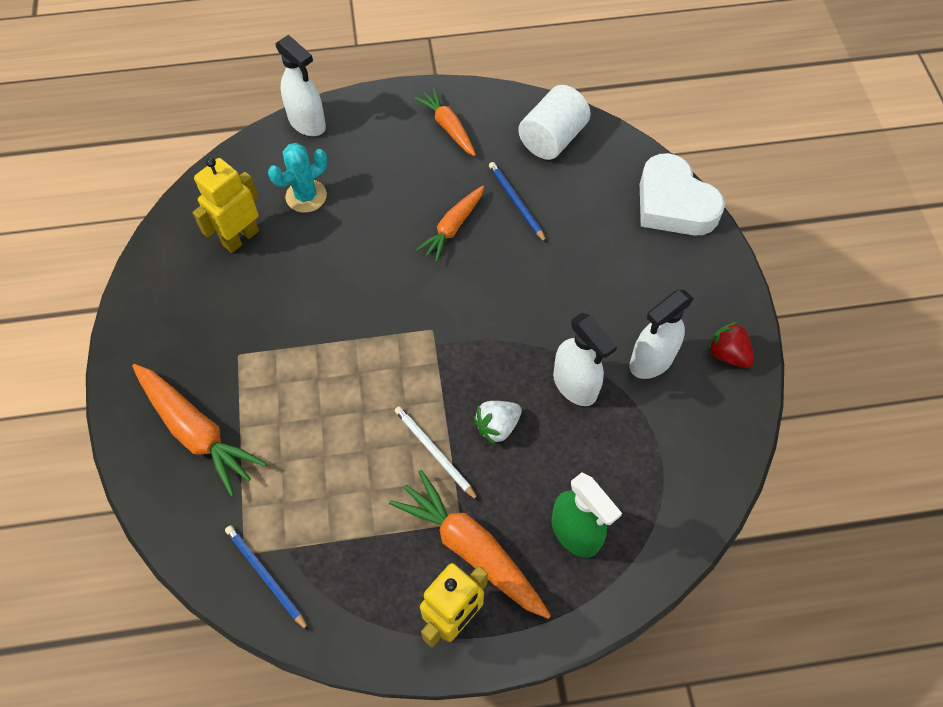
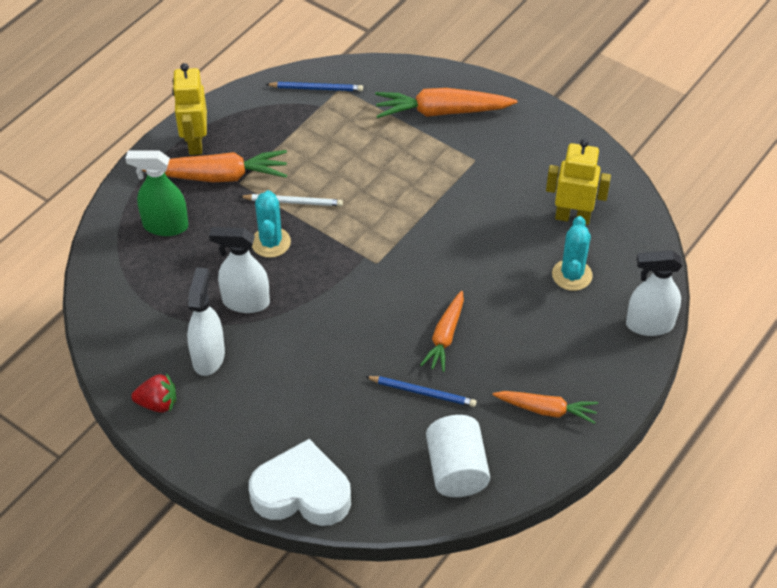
camera: 135 degrees right, 10 degrees down
(240, 238) = (572, 217): yellow robot -> yellow robot turned 75 degrees counterclockwise
(453, 227) = (445, 336): orange carrot -> orange carrot turned 150 degrees counterclockwise
(497, 426) = (271, 242): white strawberry -> turquoise cactus

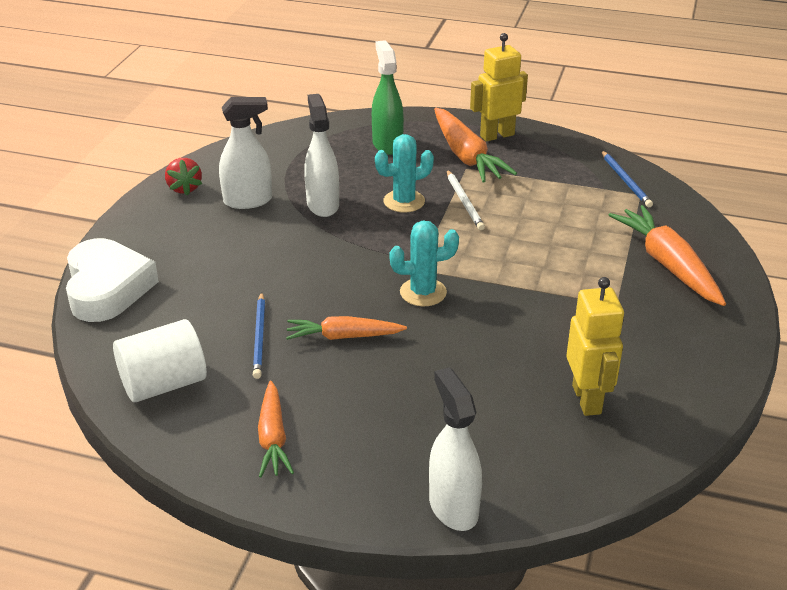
camera: 70 degrees right, 15 degrees down
(572, 275) = (492, 418): turquoise cactus -> turquoise cactus (423, 292)

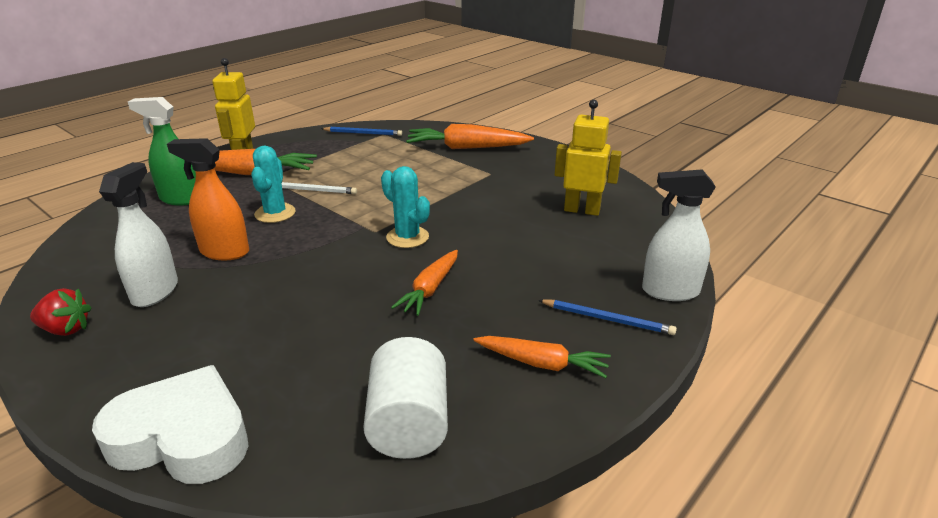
camera: 65 degrees left, 5 degrees down
(259, 337) = (389, 337): blue pencil -> blue pencil (607, 319)
(322, 205) = (224, 252): white spray bottle -> orange spray bottle
(423, 292) = (407, 237): turquoise cactus -> turquoise cactus turned 60 degrees counterclockwise

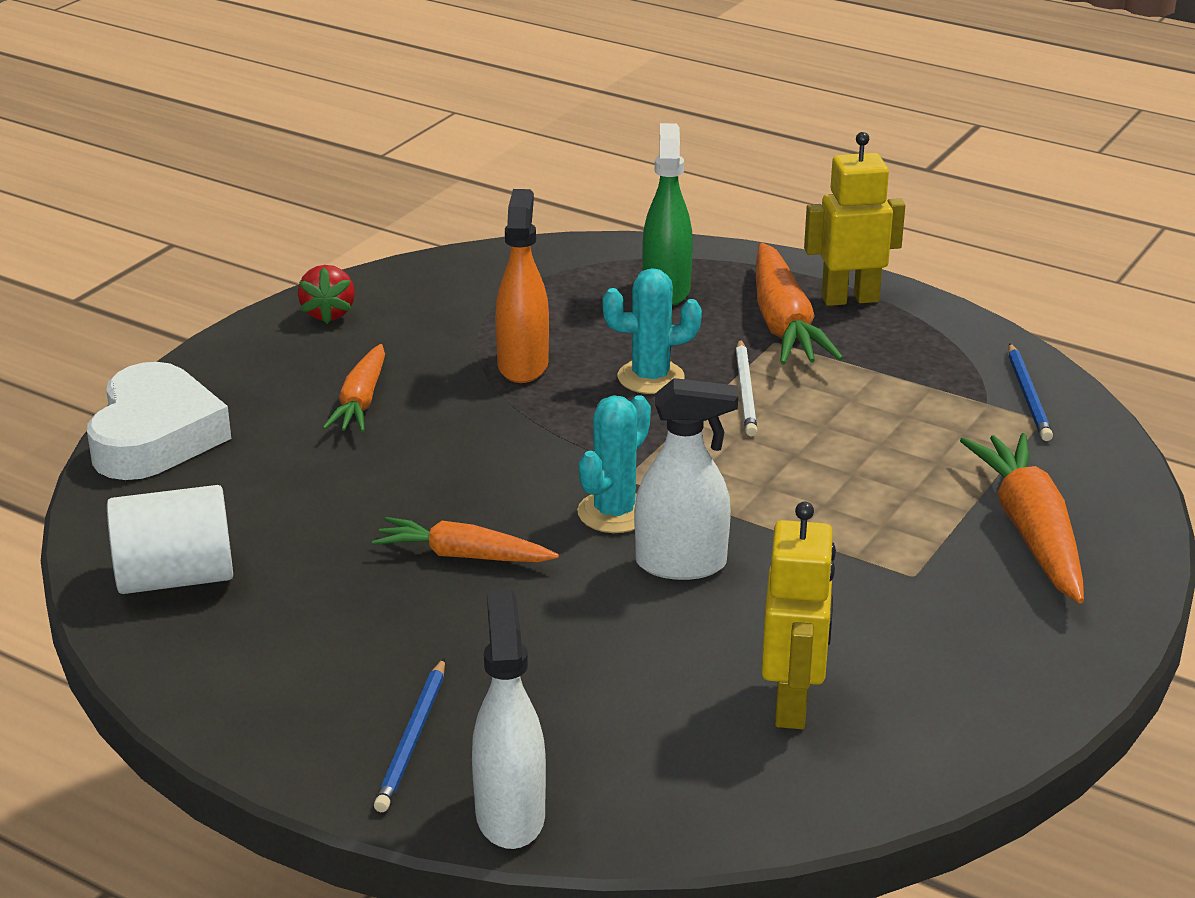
camera: 80 degrees right, 0 degrees up
(155, 292) = (414, 344): white spray bottle -> white spray bottle (681, 564)
(542, 364) = (295, 675): orange carrot -> orange carrot (361, 401)

